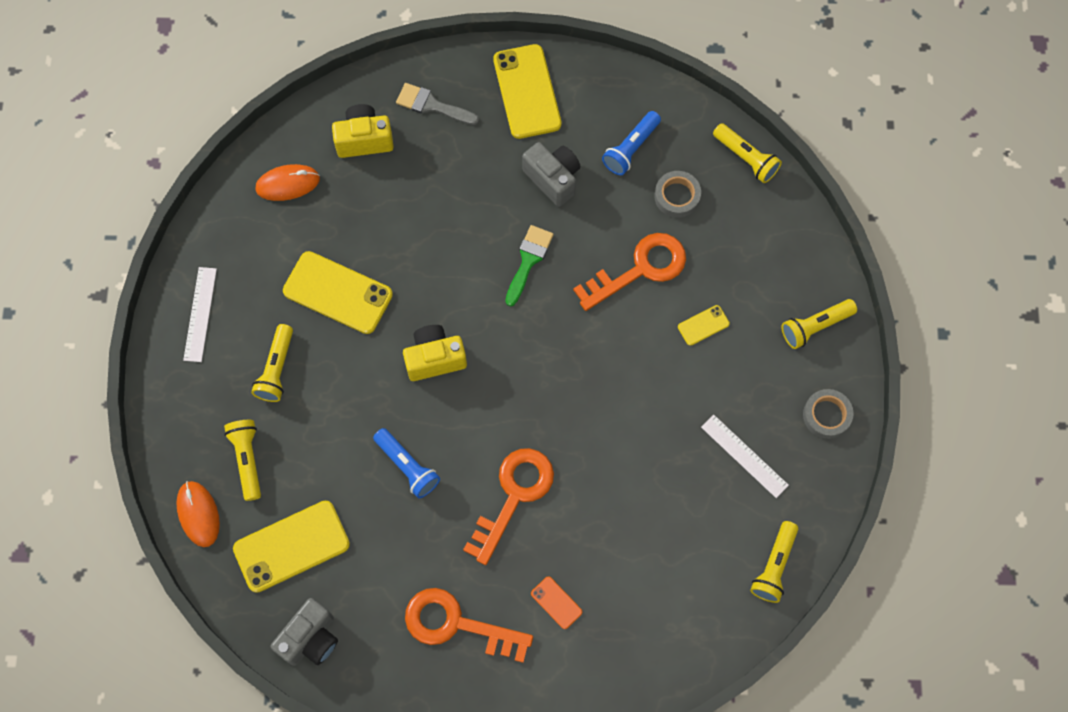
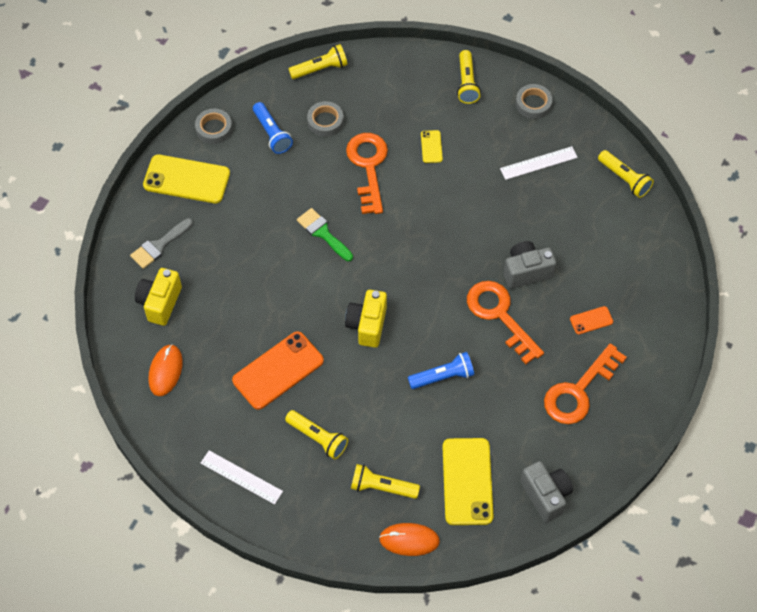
camera: 65 degrees left, 10 degrees down
(337, 293) = (278, 371): yellow phone -> orange phone
(553, 179) = (267, 191): grey camera -> grey camera (526, 271)
(606, 87) = (214, 129): none -> grey tape

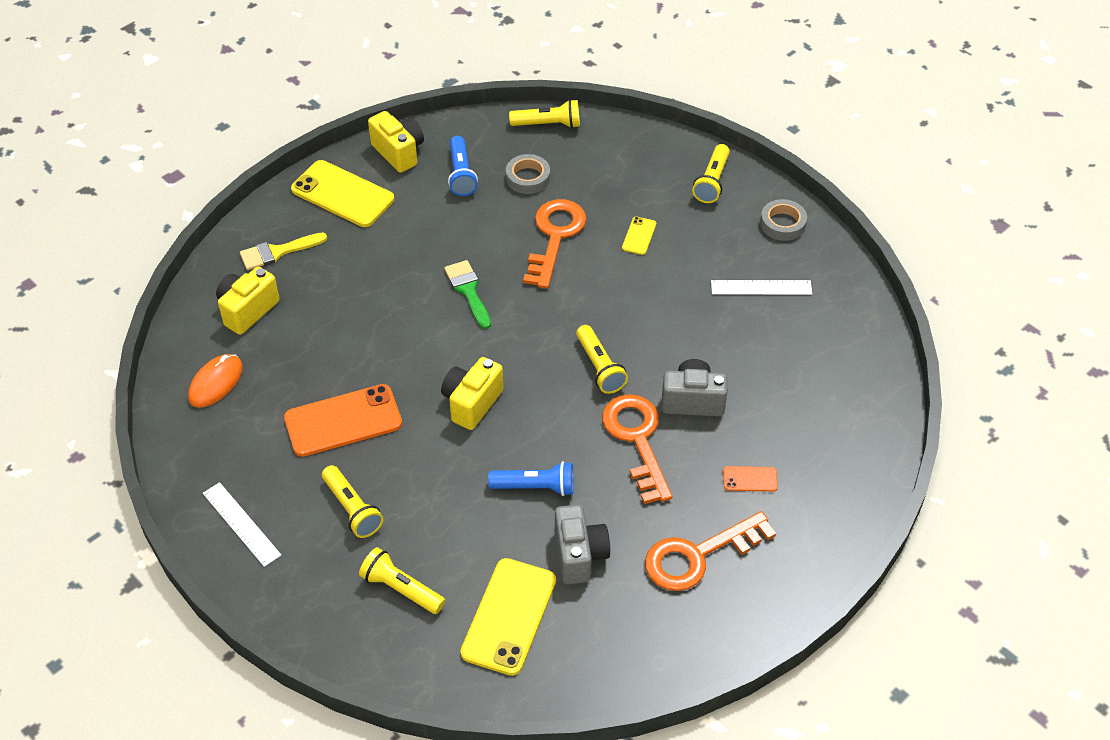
camera: 20 degrees right, 10 degrees down
(159, 246) = (277, 252): grey brush -> yellow brush
(214, 129) = (399, 152): grey tape -> yellow camera
(409, 540) = (404, 661): orange mouse -> none
(546, 495) = (600, 665): grey camera -> grey camera (579, 555)
(624, 179) = (861, 333): yellow flashlight -> yellow flashlight (599, 367)

